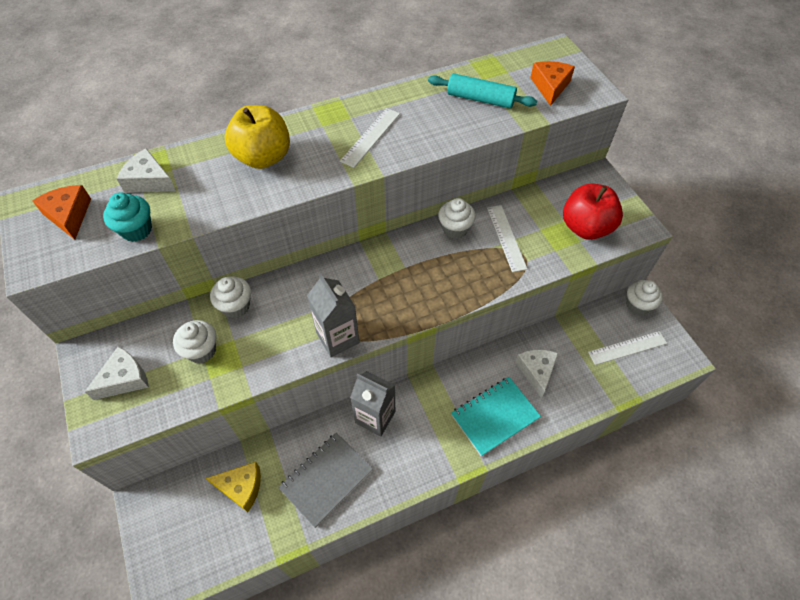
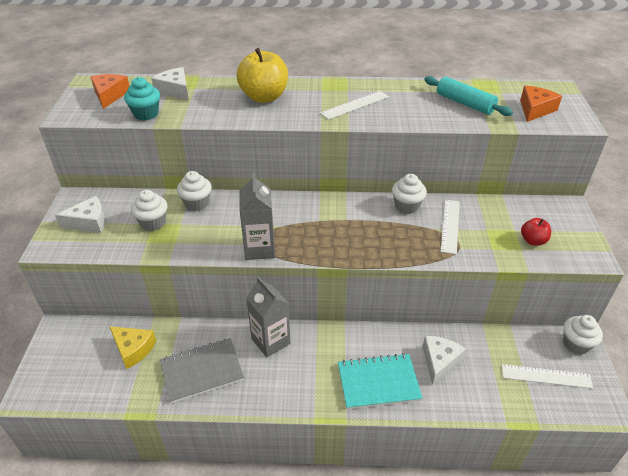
camera: 25 degrees right, 15 degrees down
(585, 227) = (533, 241): red apple -> red apple, size x0.51

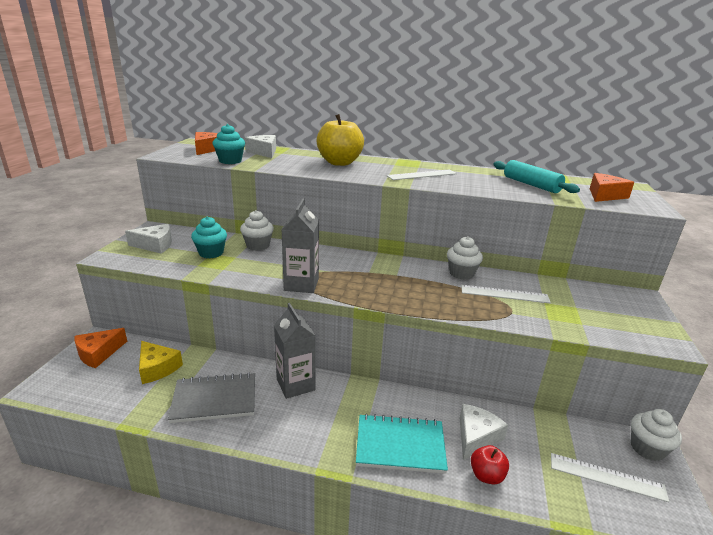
camera: 10 degrees right, 15 degrees down
(67, 344) = (98, 353): none -> orange cheese
(153, 223) = (211, 253): white cupcake -> turquoise cupcake
(450, 226) = (504, 294): white ruler -> white ruler turned 75 degrees clockwise
(533, 241) = (596, 318): red apple -> red apple (486, 475)

